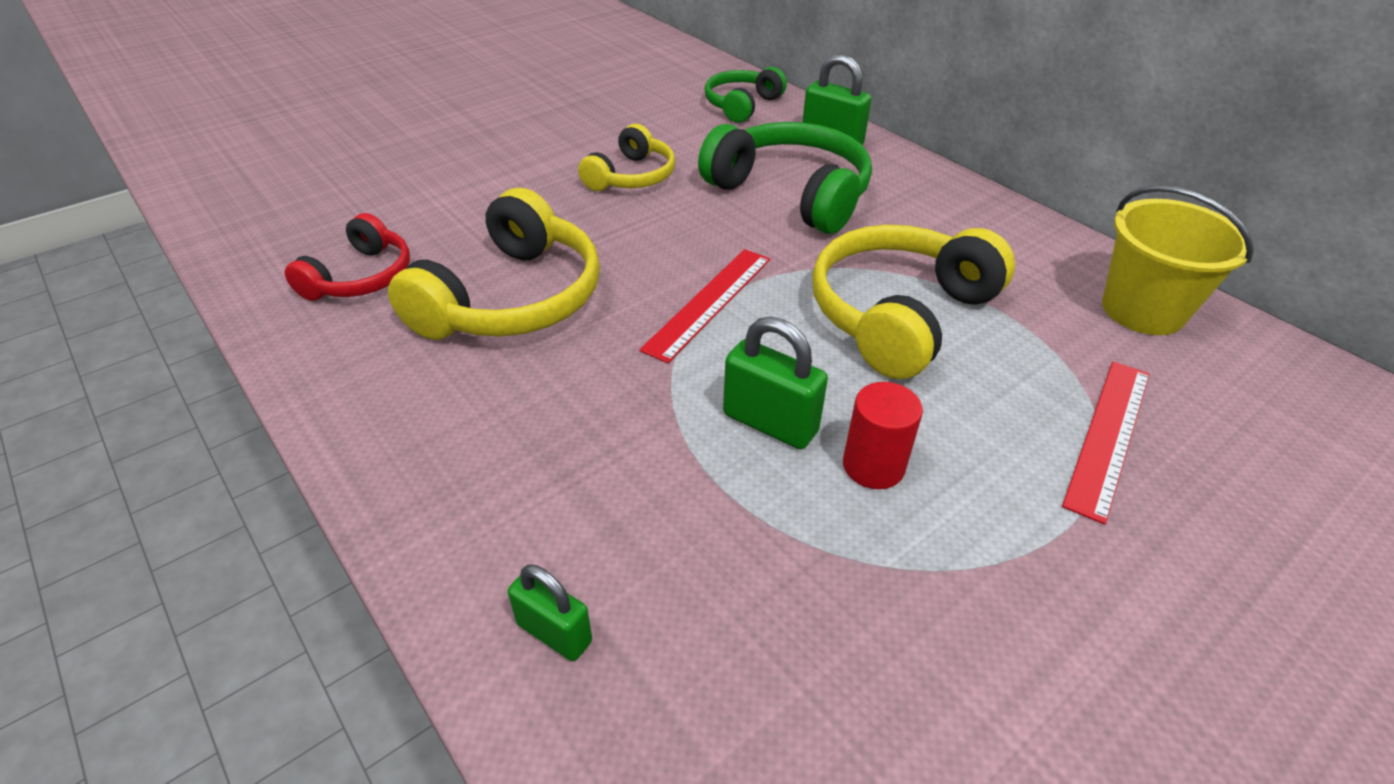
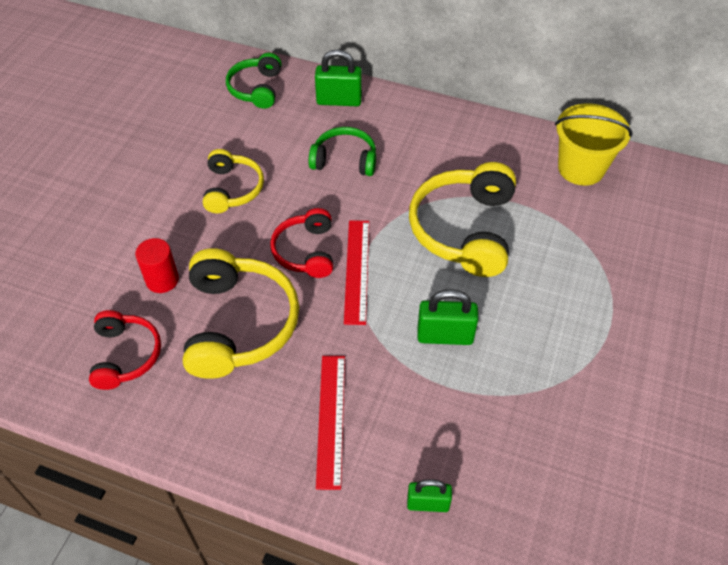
camera: 30 degrees left, 10 degrees up
(661, 260) = (305, 251): none -> red headphones
(791, 193) = (344, 160): green headphones -> green headphones, size x0.59
(873, 466) = (509, 335): red cylinder -> red cylinder (162, 280)
(1109, 436) = (603, 261): red ruler -> red ruler (331, 419)

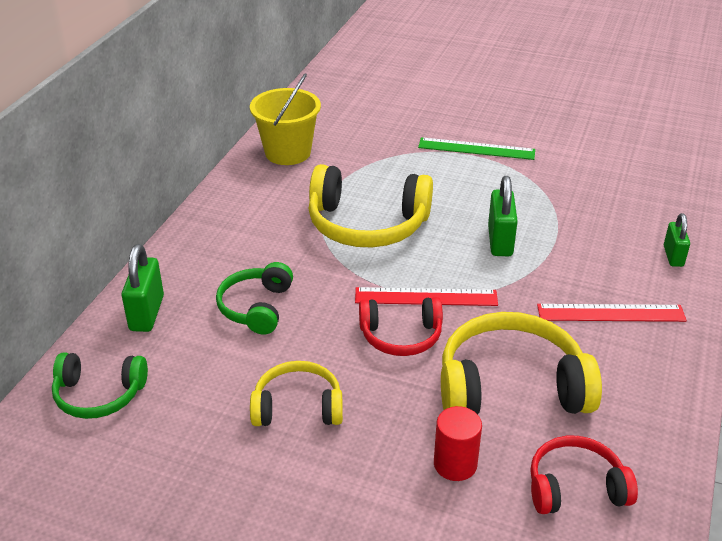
camera: 90 degrees left, 15 degrees down
(624, 330) = (476, 149): none -> green ruler

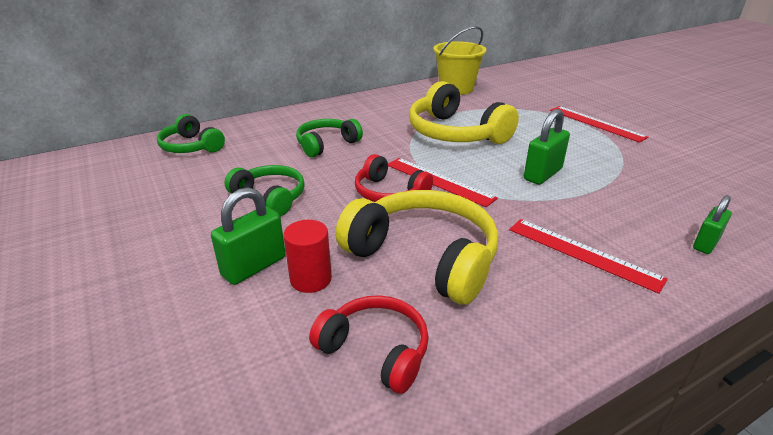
camera: 40 degrees right, 5 degrees down
(147, 313) = (269, 125): green padlock -> green padlock (254, 266)
(298, 407) = (270, 197): yellow headphones -> green headphones
(476, 149) = (596, 123): green ruler -> red ruler

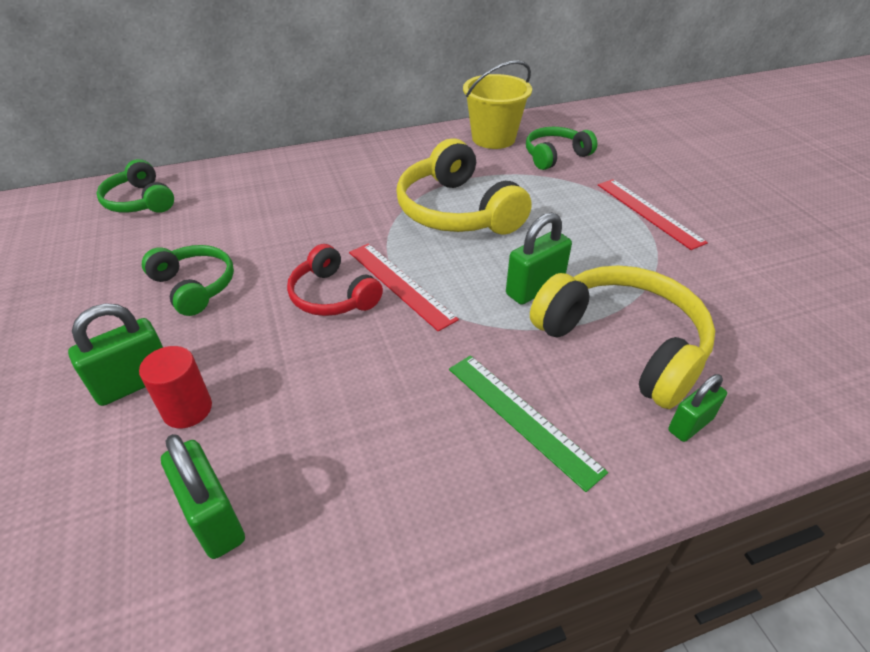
camera: 10 degrees right, 10 degrees up
(326, 144) = (293, 213): green headphones -> green headphones (555, 156)
(376, 350) = (213, 518): red headphones -> green padlock
(424, 256) = (329, 395): yellow headphones -> yellow headphones (623, 344)
(583, 253) = (522, 417): red ruler -> green ruler

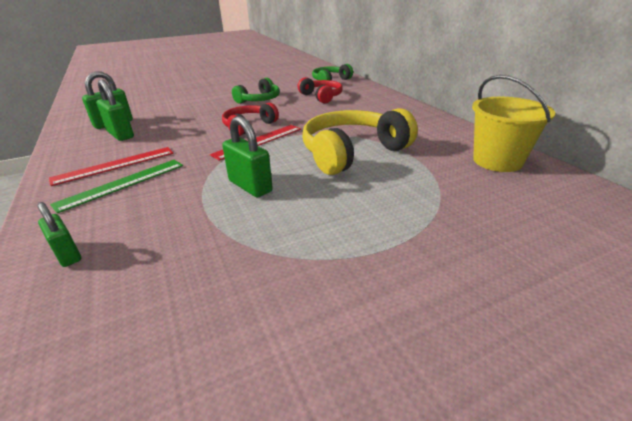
camera: 85 degrees right, 10 degrees down
(135, 383) = (195, 101): green padlock -> green padlock (120, 135)
(187, 409) = (175, 111): red cylinder -> none
(228, 217) = (321, 97): none -> red headphones
(555, 156) = (490, 195): green headphones -> none
(623, 344) = (172, 226): yellow headphones -> none
(649, 212) = (396, 258): red ruler -> red ruler (114, 165)

